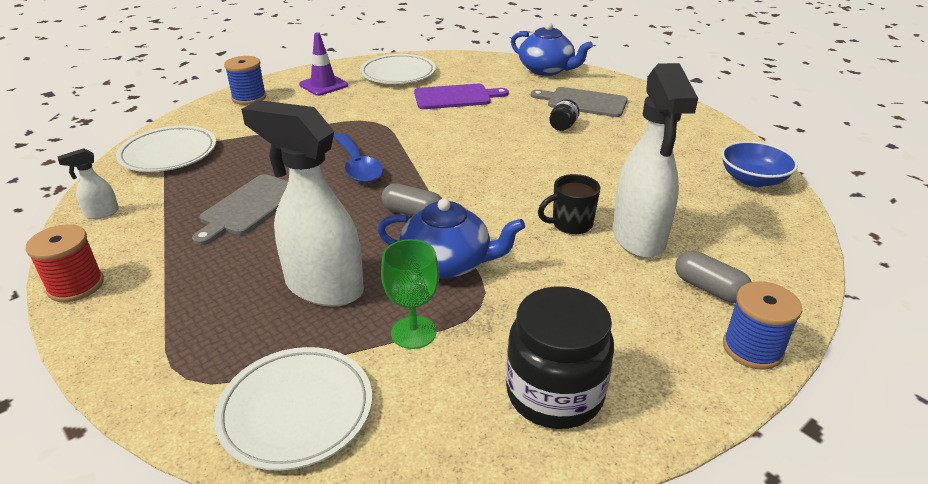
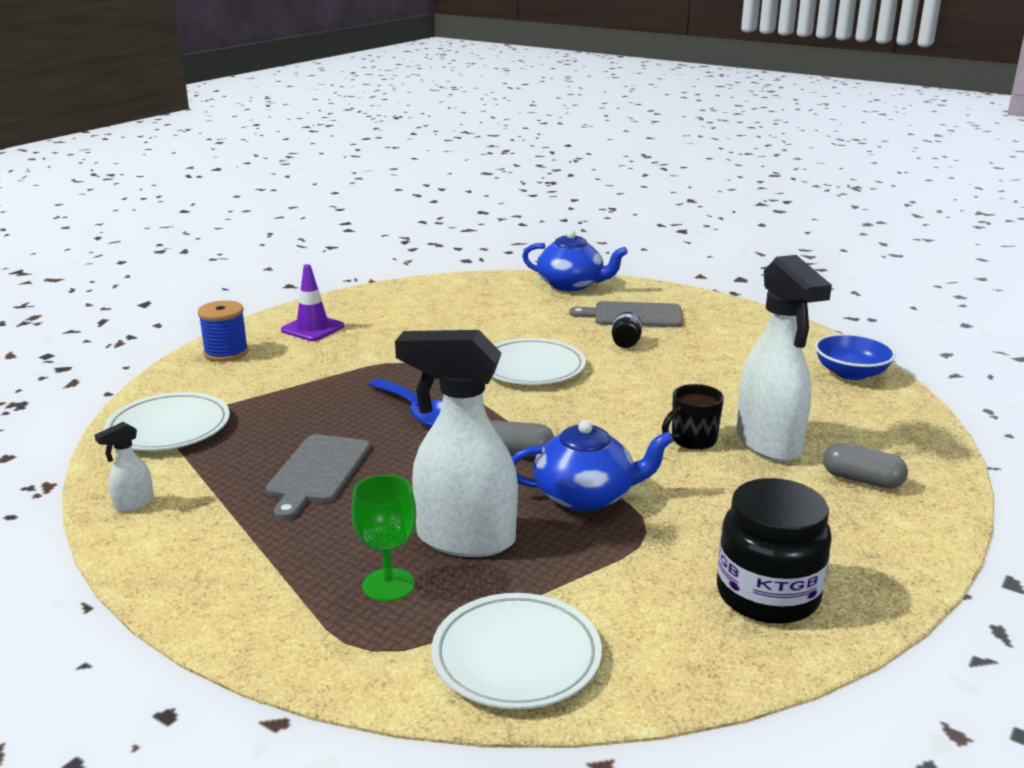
camera: 15 degrees left, 10 degrees down
(76, 286) = (164, 583): red spool -> none
(398, 73) = (397, 306): white plate -> white plate (532, 367)
(413, 332) = (592, 566): green goblet -> green goblet (388, 585)
(456, 97) = (484, 325): purple cutting board -> none
(752, 348) = (928, 526): blue spool -> none

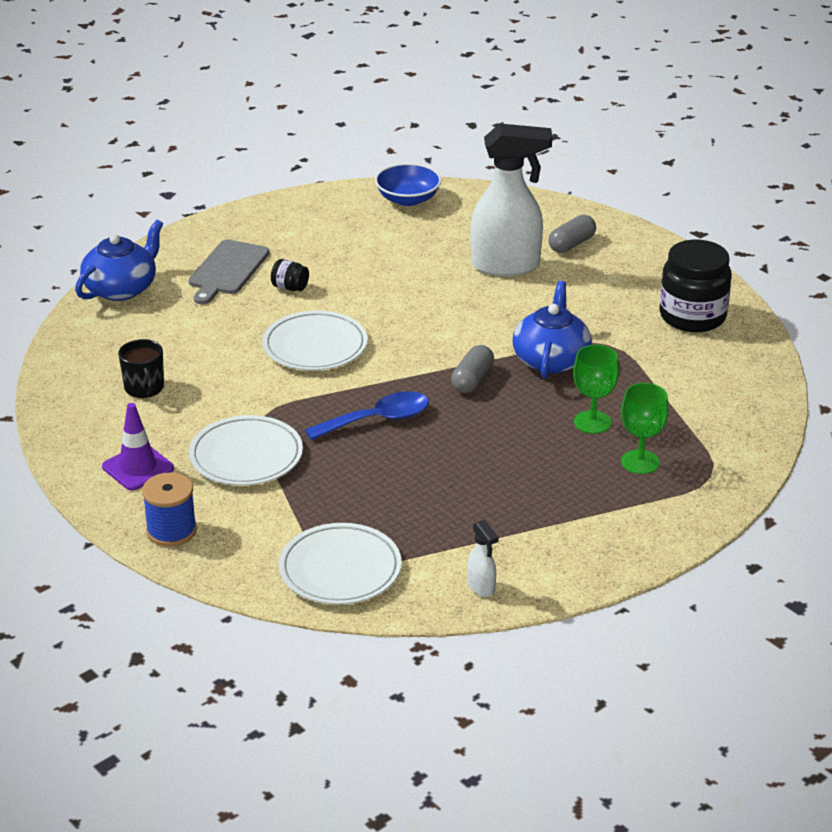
camera: 75 degrees left, 10 degrees up
(317, 472) = (464, 484): grey cutting board -> none
(464, 539) = (592, 422): white spray bottle -> green goblet
(516, 657) = (731, 420): white plate -> white plate (246, 456)
(692, 440) = (486, 296): black mug -> black mug (144, 388)

